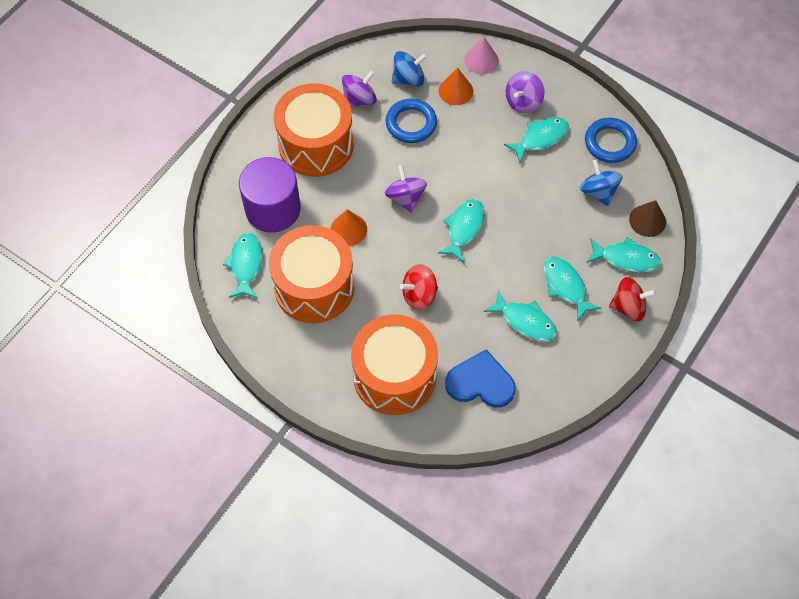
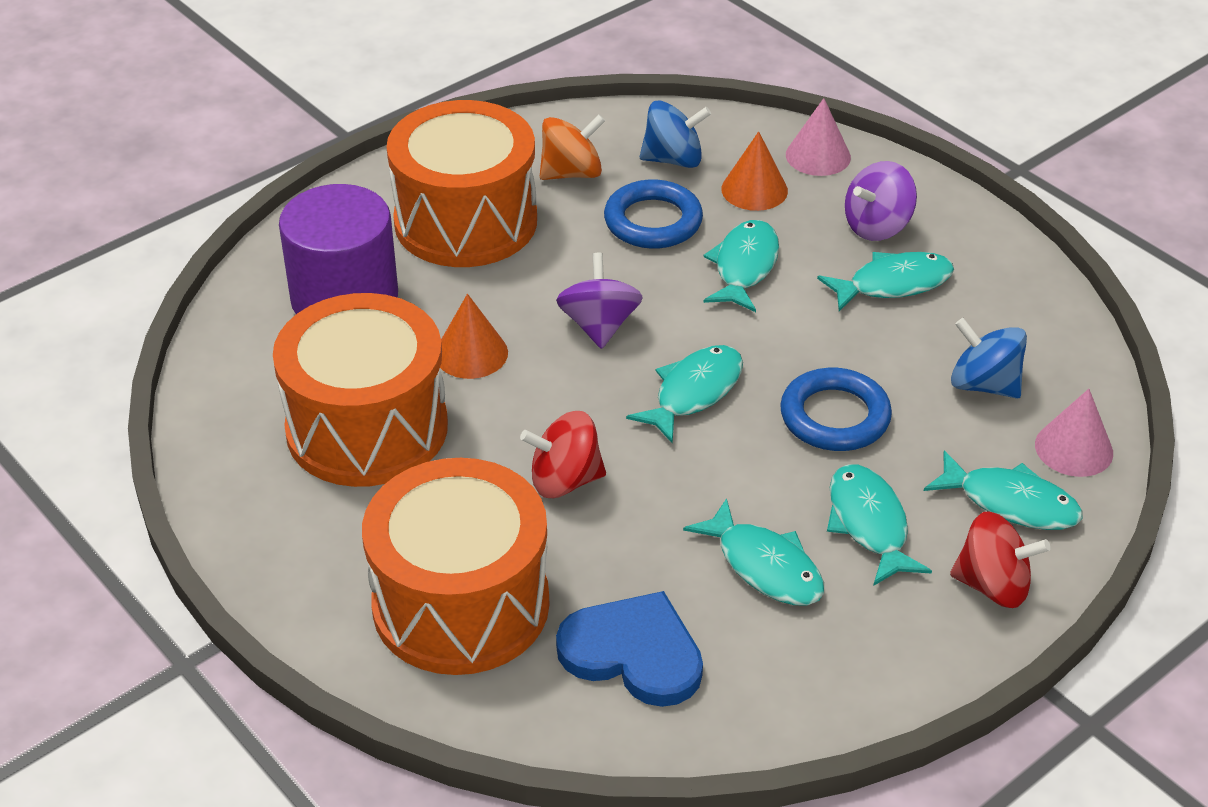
camera: 15 degrees right, 20 degrees down
(246, 265) = (255, 370): turquoise fish -> turquoise fish (744, 267)
(359, 99) = (571, 173): purple spinning top -> orange spinning top
(598, 192) = (984, 385): blue spinning top -> blue spinning top turned 45 degrees counterclockwise
(609, 143) = (1029, 314): blue ring -> blue ring (835, 416)
(647, 220) = (1074, 448): brown cone -> pink cone

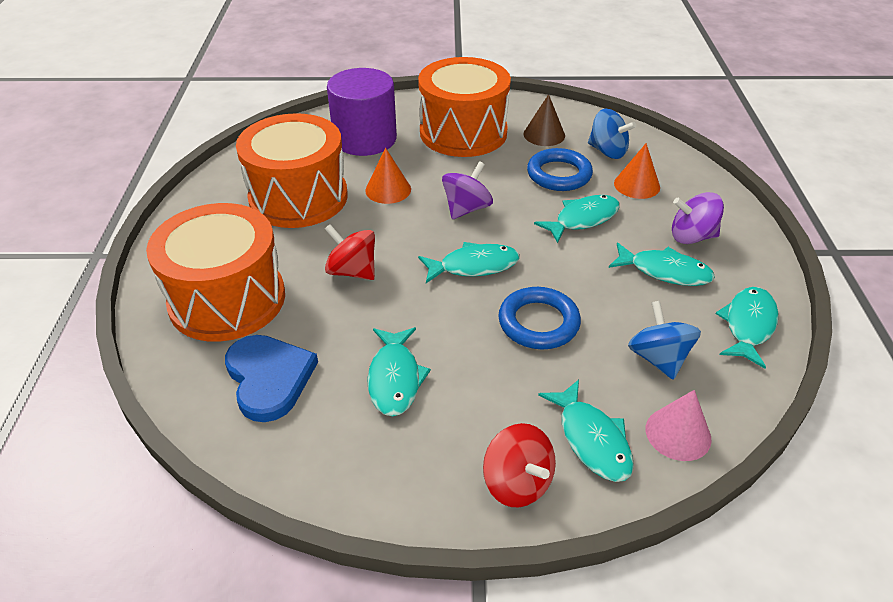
camera: 40 degrees right, 0 degrees up
(571, 173) = (544, 134): orange spinning top -> brown cone
(818, 156) = (697, 185): pink cone -> none
(869, 524) = (484, 394): turquoise fish -> turquoise fish (748, 325)

